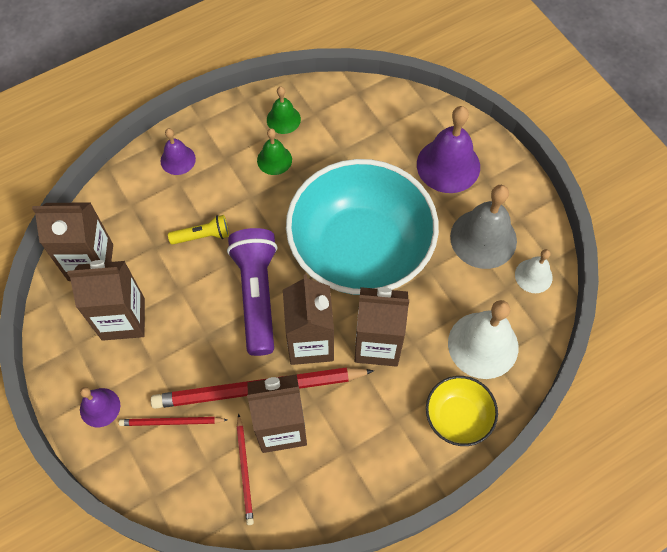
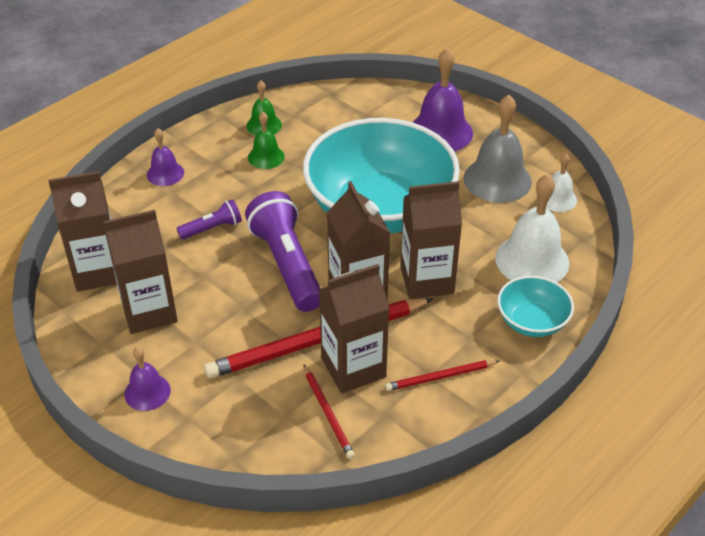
camera: 15 degrees left, 20 degrees down
(171, 422) = (232, 388): red pencil -> red pencil (440, 377)
(202, 236) = (212, 228): yellow flashlight -> purple flashlight
(458, 417) = (532, 322): yellow bowl -> turquoise bowl

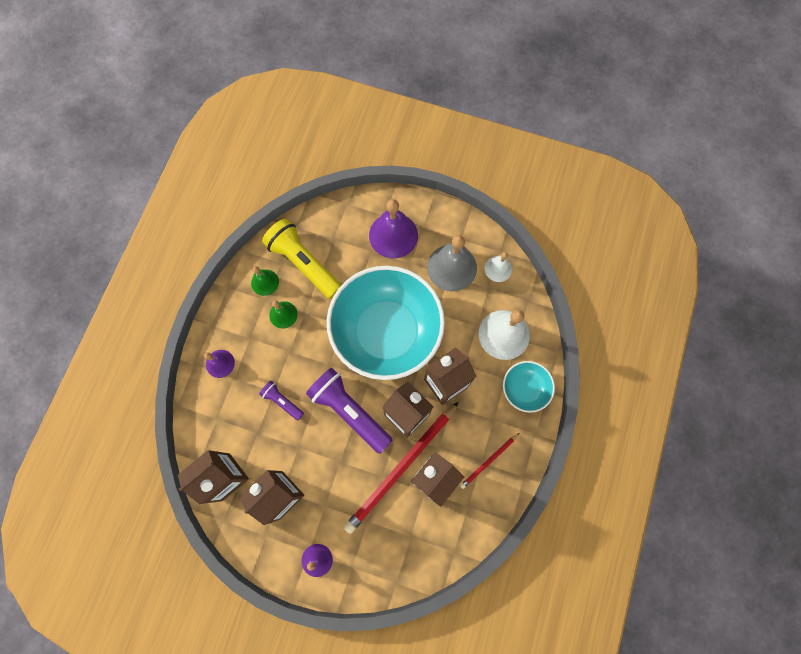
camera: 25 degrees left, 30 degrees up
(212, 228) = (282, 401): purple flashlight -> purple flashlight turned 90 degrees counterclockwise
(319, 124) = (304, 263): none -> yellow flashlight
(328, 413) = (435, 522): red pencil -> none

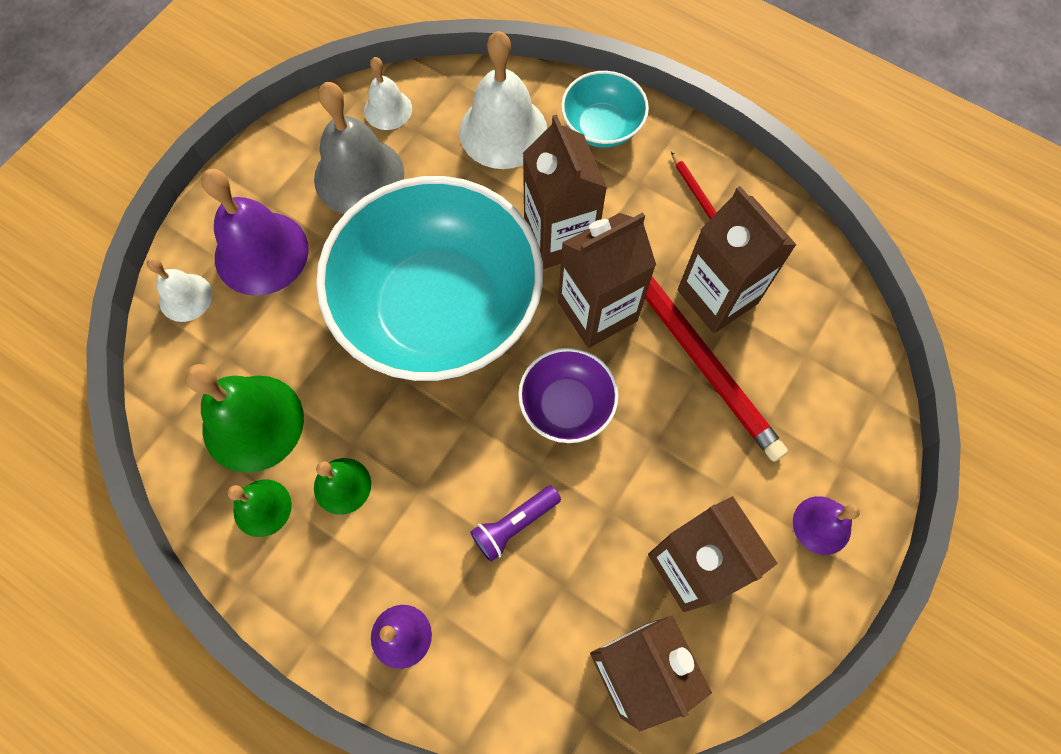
camera: 75 degrees left, 5 degrees down
(304, 263) = (253, 423): yellow flashlight -> green bell
(349, 411) = (566, 405): purple flashlight -> purple bowl
(359, 209) = (185, 297): none -> white bell

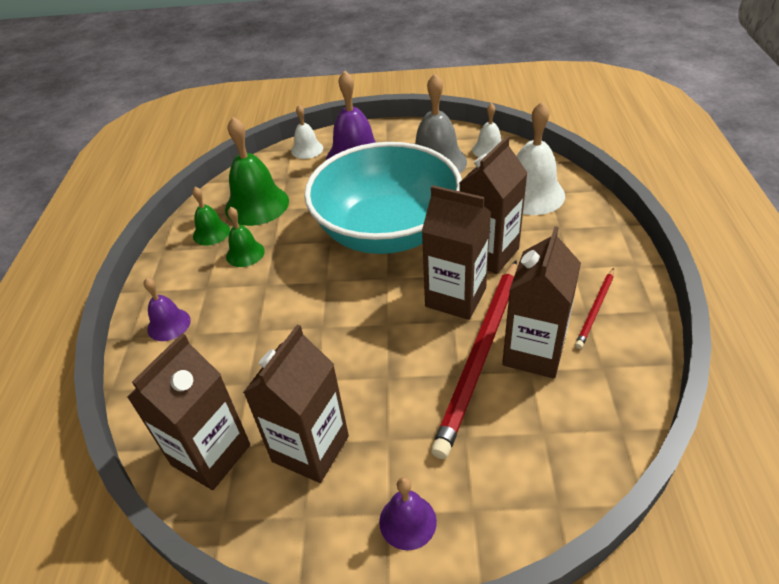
camera: 60 degrees right, 25 degrees down
(514, 525) = (273, 337): purple flashlight -> none
(566, 405) = (375, 318): purple bowl -> none
(602, 127) = (589, 230): turquoise bowl -> none

